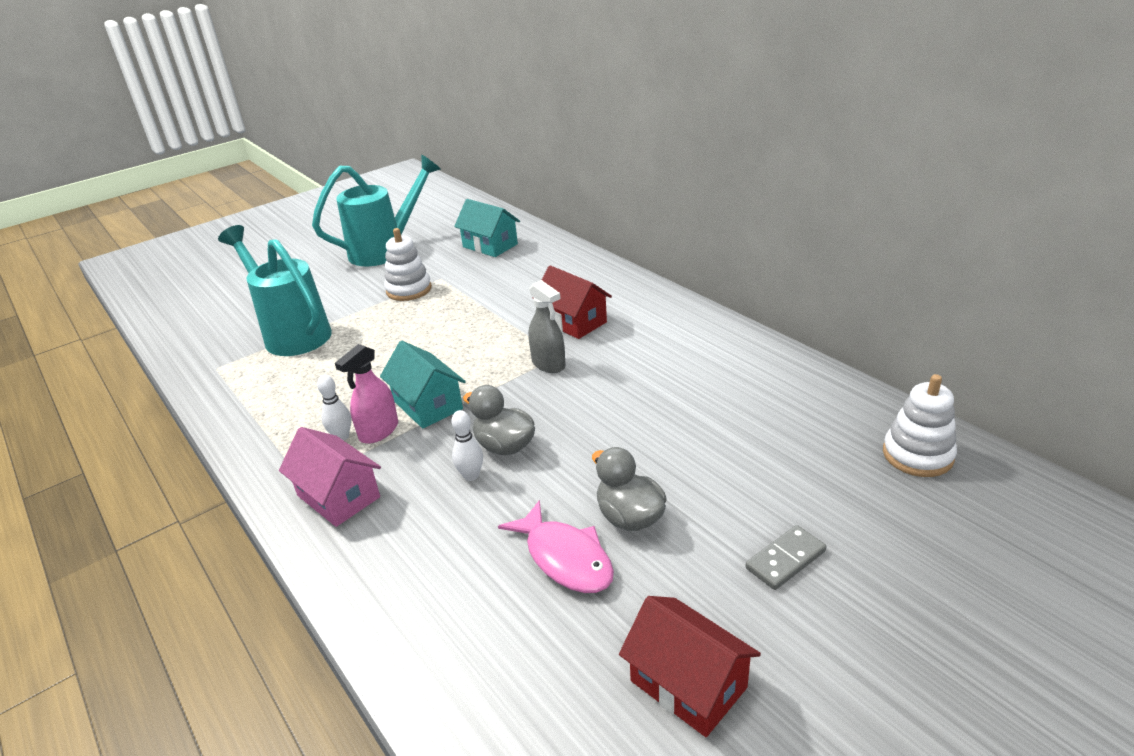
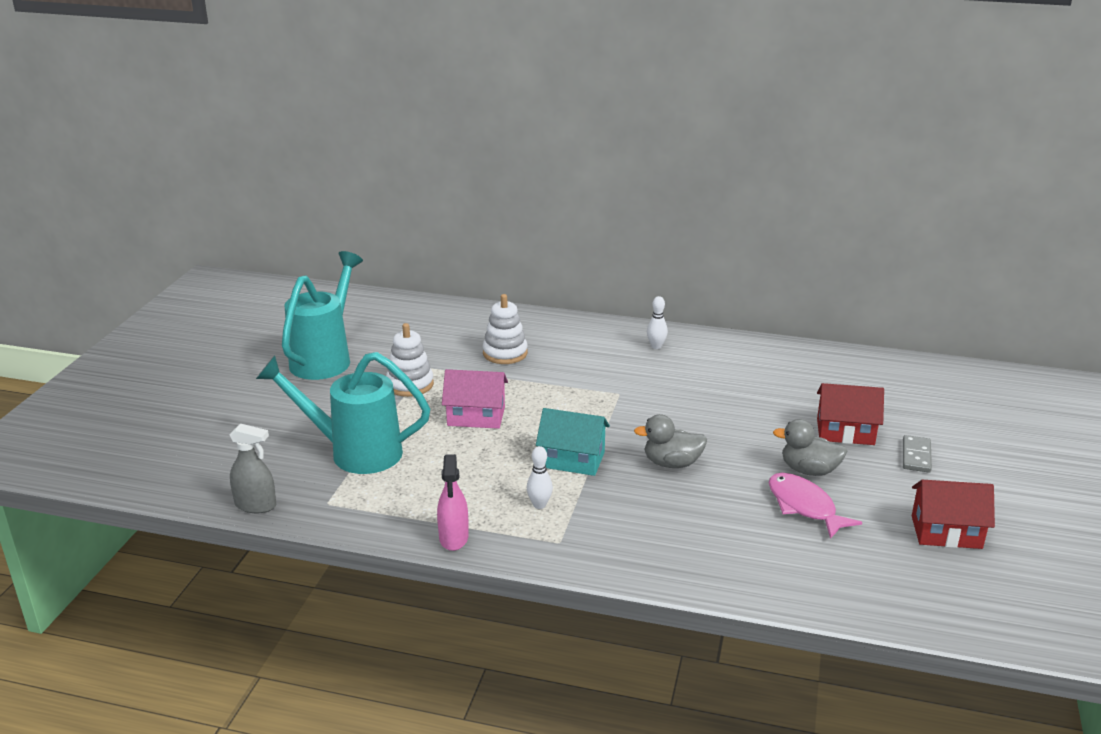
camera: 40 degrees left, 5 degrees down
(338, 496) = (603, 539): pink house -> pink house (476, 416)
(379, 431) = (563, 490): pink spray bottle -> pink spray bottle (453, 538)
(471, 475) = (677, 489): white bowling pin -> white bowling pin (656, 346)
(490, 245) = (427, 328): turquoise house -> none
(548, 364) = (621, 401): grey spray bottle -> grey spray bottle (256, 505)
(565, 558) = (804, 506): pink fish -> pink fish turned 135 degrees counterclockwise
(573, 322) = (595, 366): red house -> red house (845, 432)
(917, 455) = (912, 377): white stacking toy -> white stacking toy (505, 353)

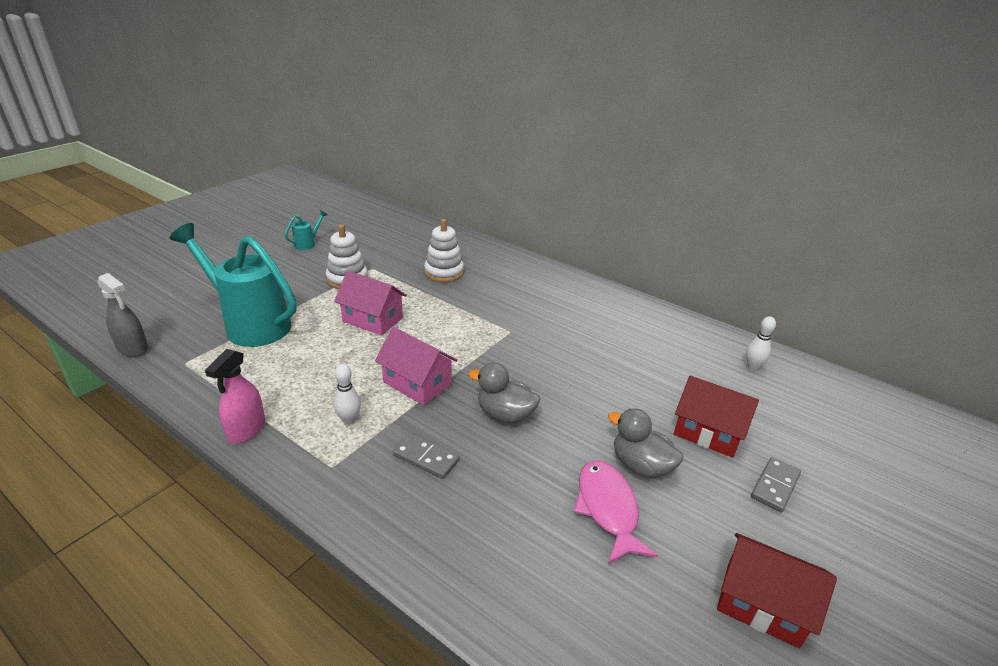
camera: 20 degrees right, 5 degrees up
(325, 358) = (308, 244): turquoise watering can -> turquoise watering can, size x0.40
(572, 460) = (417, 383): turquoise house -> pink house
(633, 513) = (426, 458): none -> grey domino
(656, 346) = (576, 297): white bowling pin -> white bowling pin (752, 367)

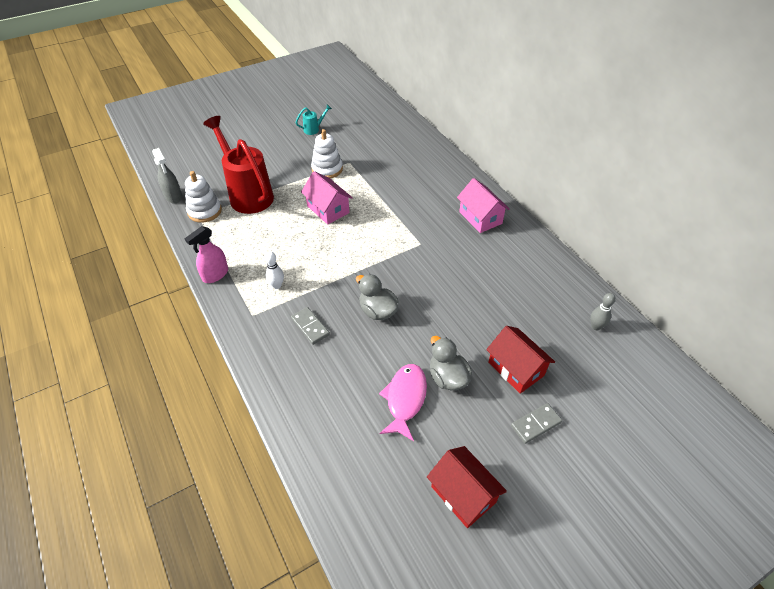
camera: 25 degrees right, 15 degrees up
(250, 324) = (247, 194): turquoise watering can -> red watering can
(417, 383) = (332, 270): pink house -> pink house (480, 217)
(444, 272) = (400, 178): white stacking toy -> white stacking toy (204, 211)
(752, 367) = (596, 326): white bowling pin -> grey bowling pin

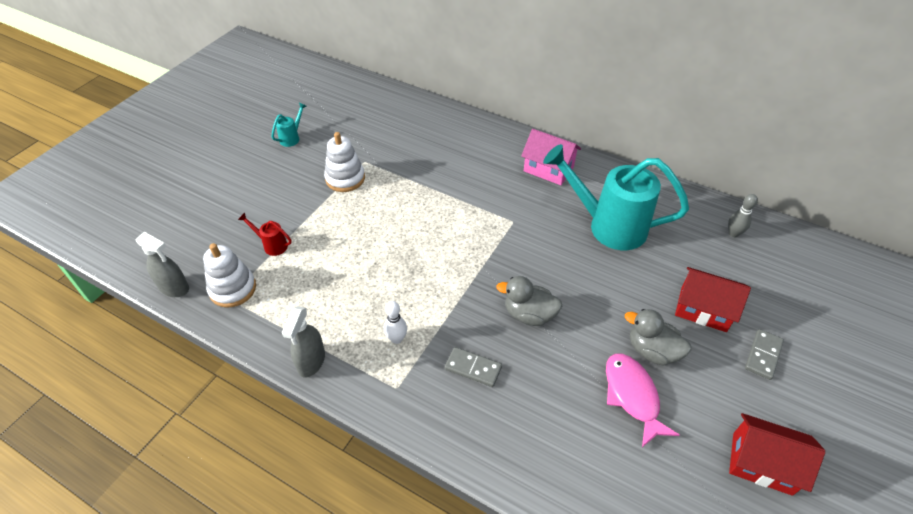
camera: 30 degrees left, 0 degrees up
(215, 275) = (311, 361): pink spray bottle -> grey spray bottle
(247, 194) = (272, 245): red watering can -> red watering can, size x0.40
(328, 209) = (384, 224): pink house -> none
(491, 276) = (607, 226): none -> turquoise watering can

